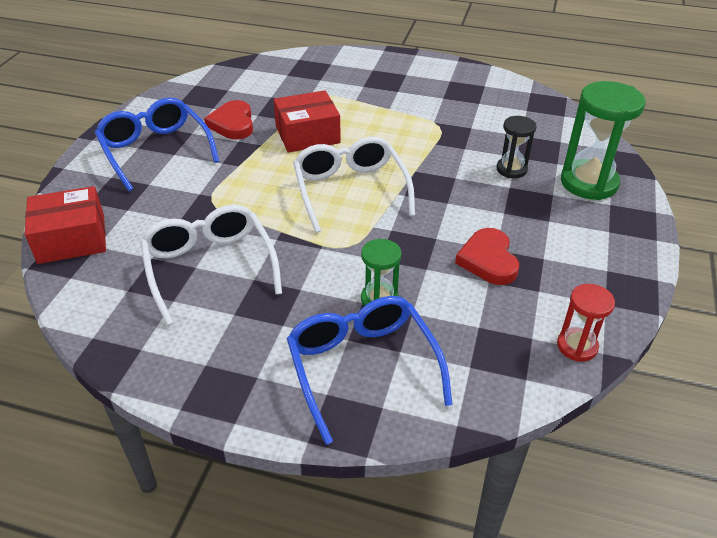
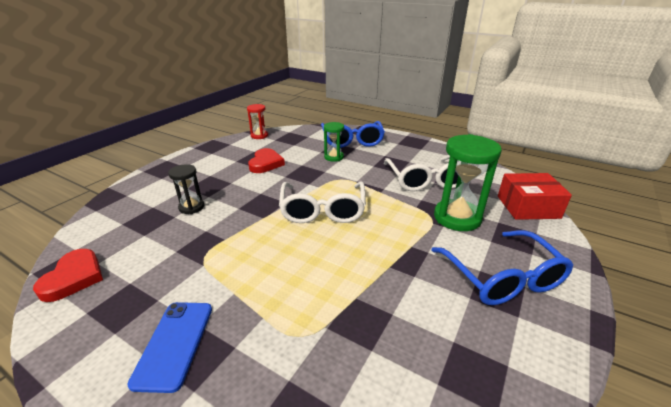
camera: 165 degrees left, 10 degrees down
(232, 124) = (423, 303): red heart -> red heart (74, 278)
(307, 135) = (340, 270): red box -> none
(404, 82) = (174, 343): none -> blue phone
(589, 183) = (153, 191): green hourglass -> green hourglass (457, 217)

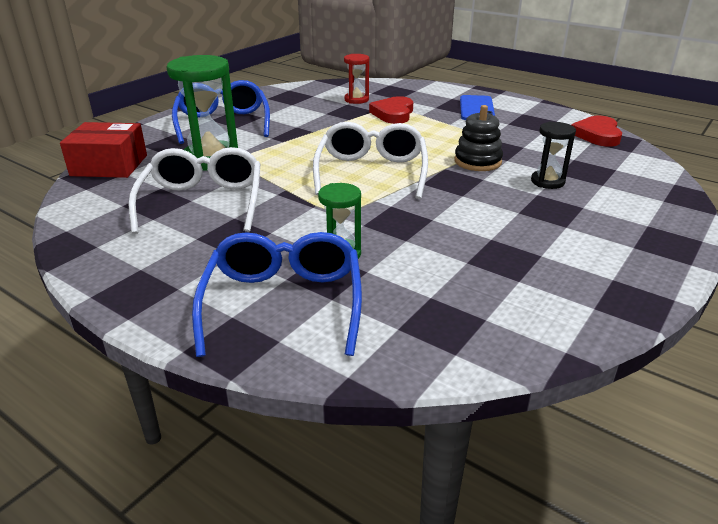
camera: 175 degrees left, 0 degrees up
(233, 226) = (477, 161): none -> black stacking toy
(259, 136) = (536, 338): red hourglass -> red hourglass (356, 100)
(266, 163) = (477, 245): red heart -> red heart (393, 114)

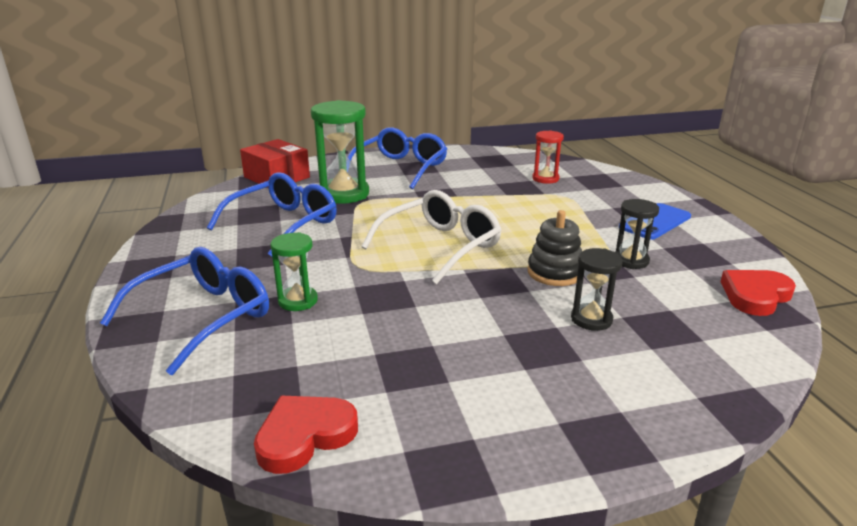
camera: 40 degrees right, 5 degrees down
(203, 202) = (284, 224): white glasses -> blue glasses
(393, 114) = (556, 201): red heart -> red heart (304, 436)
(505, 138) = (630, 261): none -> black hourglass

